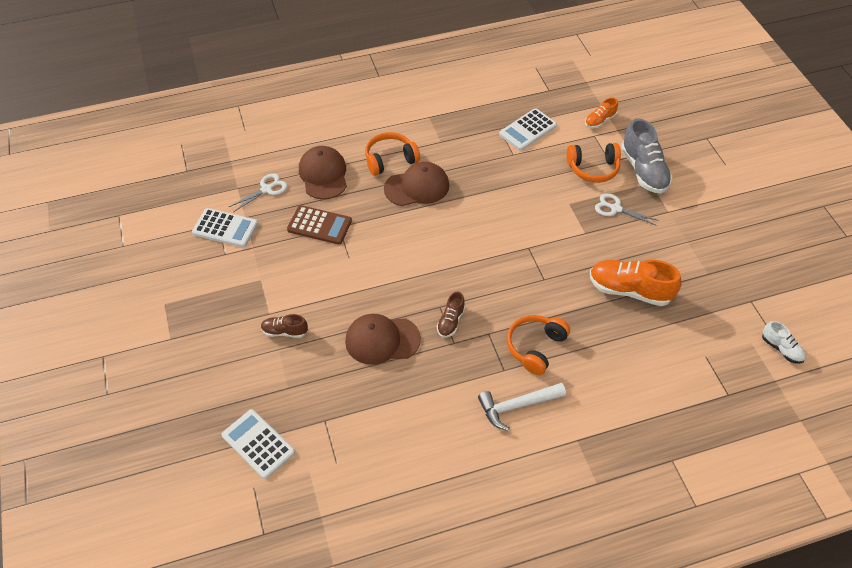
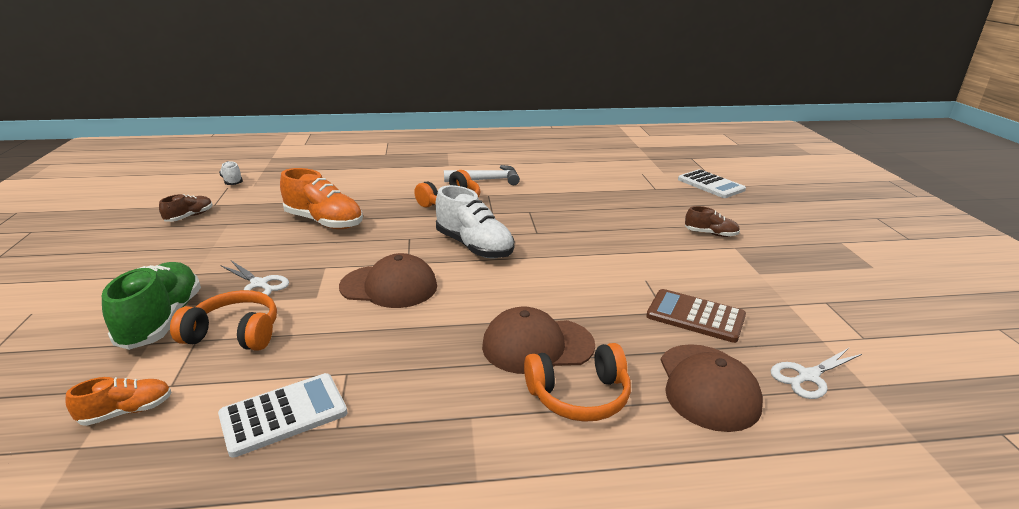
camera: 170 degrees left, 25 degrees down
(225, 228) = (847, 330): white calculator -> none
(382, 340) = (603, 219): brown cap -> brown cap (389, 286)
(451, 321) = (528, 223): brown shoe -> brown shoe (189, 217)
(486, 276) = (474, 246): none -> white shoe
(643, 171) = (162, 320): grey shoe -> green shoe

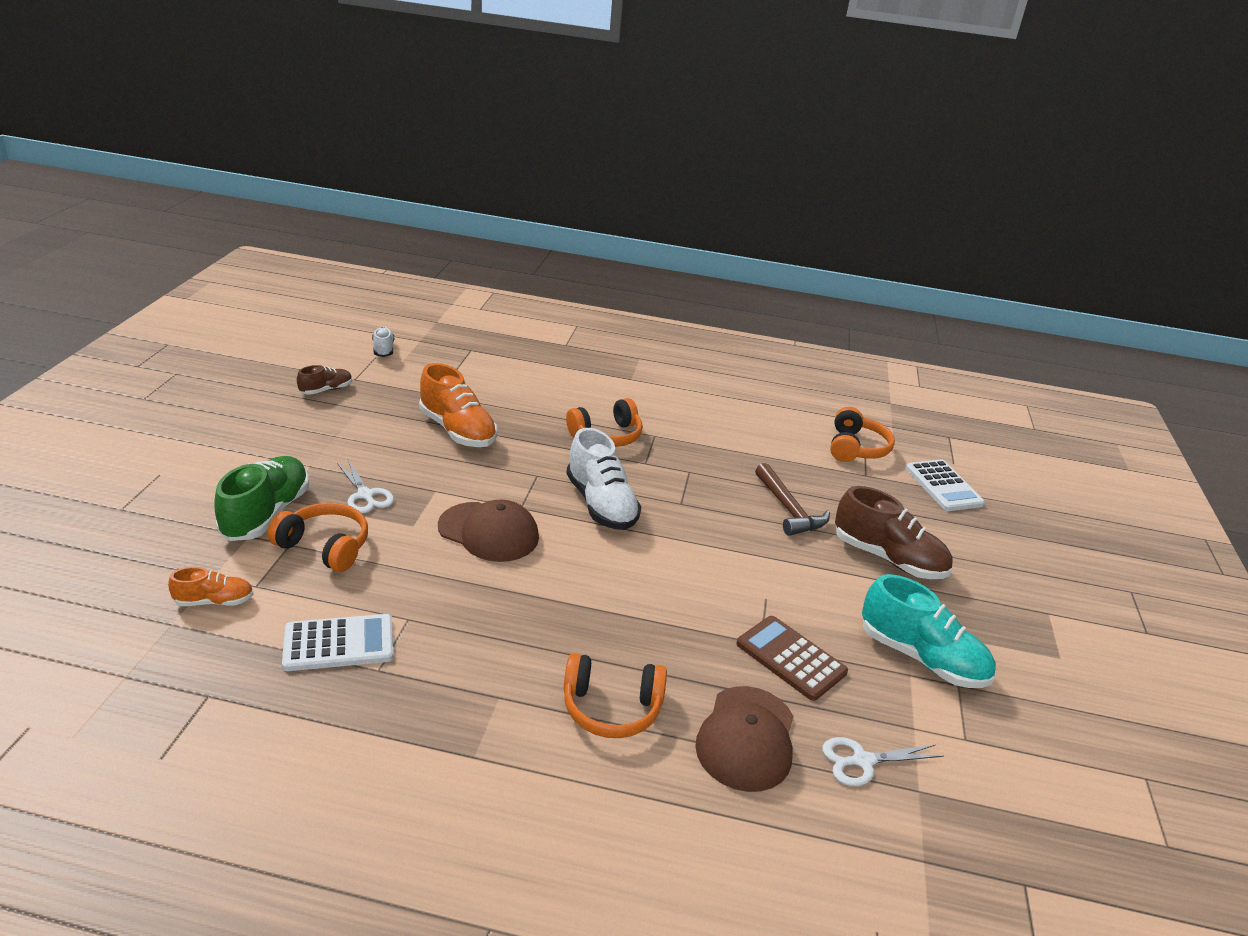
camera: 15 degrees right, 5 degrees up
(486, 180) = (664, 412): white hammer -> none
(537, 345) = (601, 642): brown cap -> none
(618, 219) = (788, 509): none -> brown hammer
(636, 175) = (855, 448): none -> orange headphones
(710, 234) = (888, 558): brown shoe -> brown shoe, size x1.88
(786, 291) = (921, 658): none -> turquoise shoe

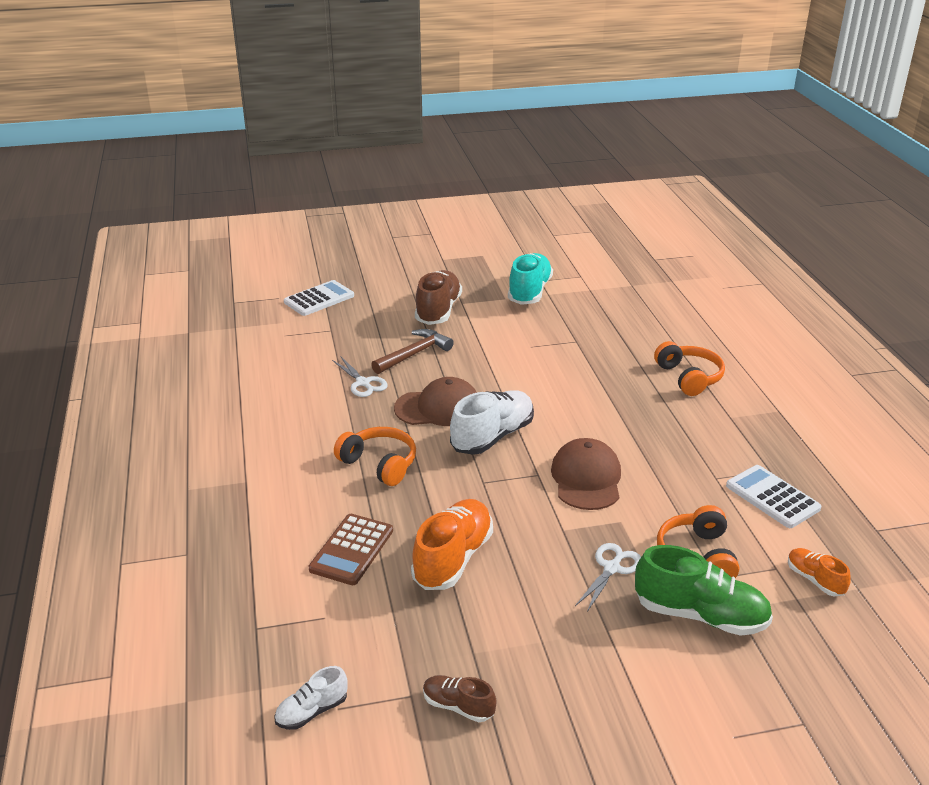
camera: 110 degrees left, 0 degrees up
(266, 514) = (700, 615): green shoe -> green shoe turned 150 degrees counterclockwise
(746, 738) = (657, 333): brown cap -> brown cap (438, 408)
(791, 658) = (578, 330): brown calculator -> brown calculator (351, 550)
(855, 448) = (289, 339): orange headphones -> none
(862, 761) = (631, 300): white scissors -> white scissors (363, 383)

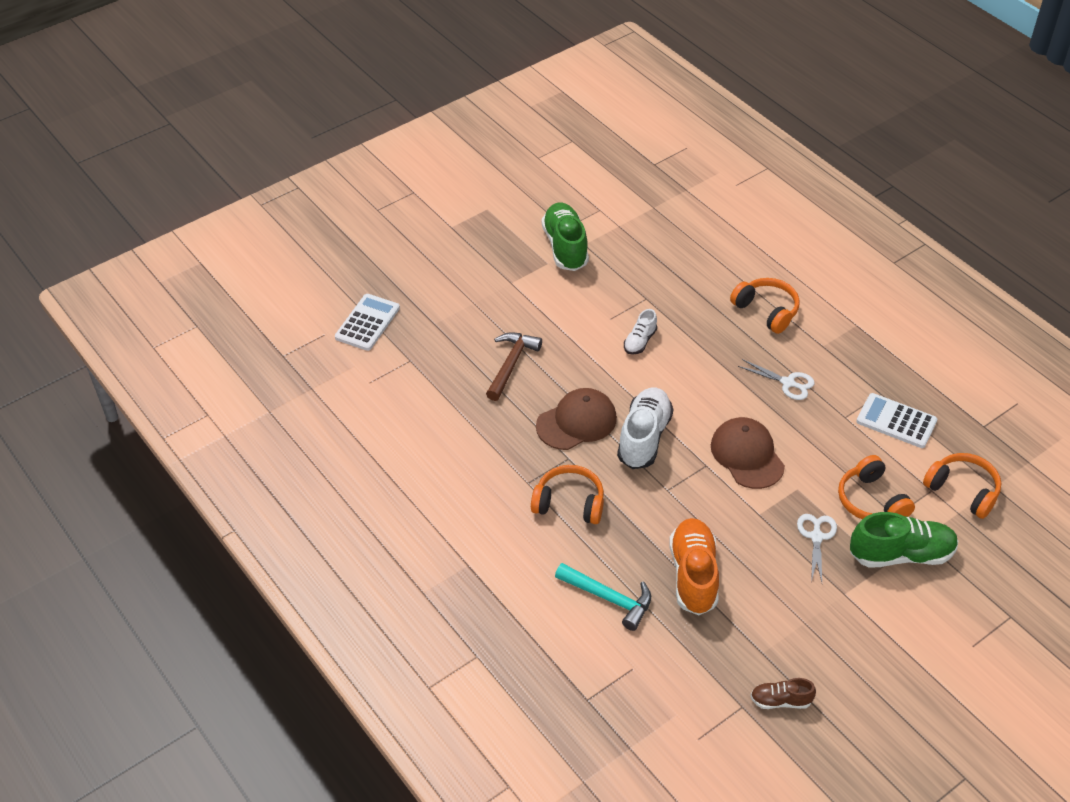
camera: 25 degrees left, 15 degrees up
(312, 711) = (681, 749): white shoe -> white shoe (640, 341)
(351, 550) = (608, 598): brown calculator -> turquoise hammer
(363, 383) = (489, 416): white scissors -> white scissors (788, 383)
(438, 311) = (495, 300): brown shoe -> none
(529, 292) = (565, 247): turquoise shoe -> green shoe
(815, 580) = (962, 490): orange shoe -> orange headphones

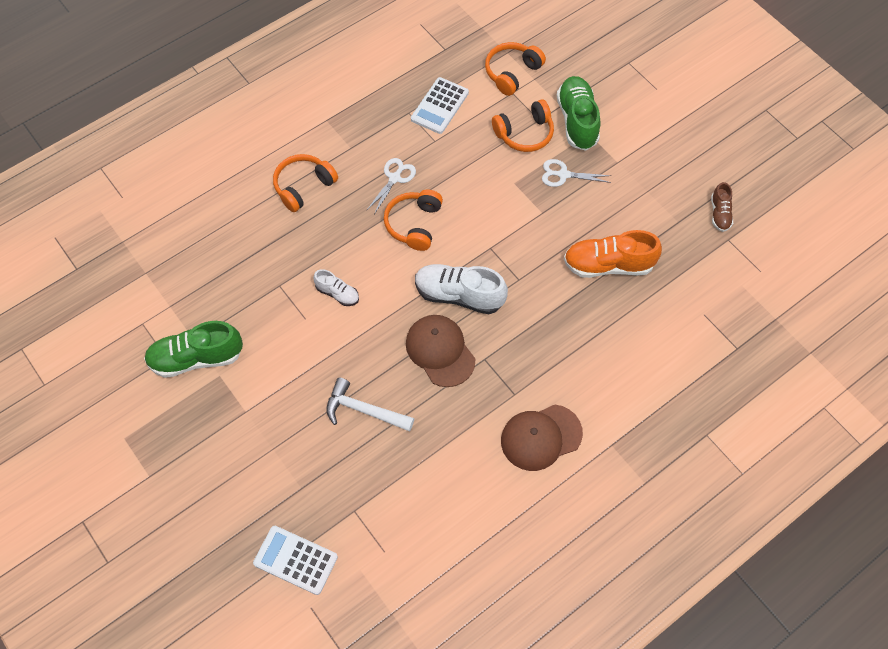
camera: 90 degrees left, 15 degrees up
(511, 365) = (364, 410): brown hammer -> white hammer
(569, 503) = (537, 359): orange headphones -> orange headphones (414, 224)
(608, 598) = (637, 329): turquoise hammer -> none
(747, 455) = (478, 216): brown cap -> brown cap (540, 437)

